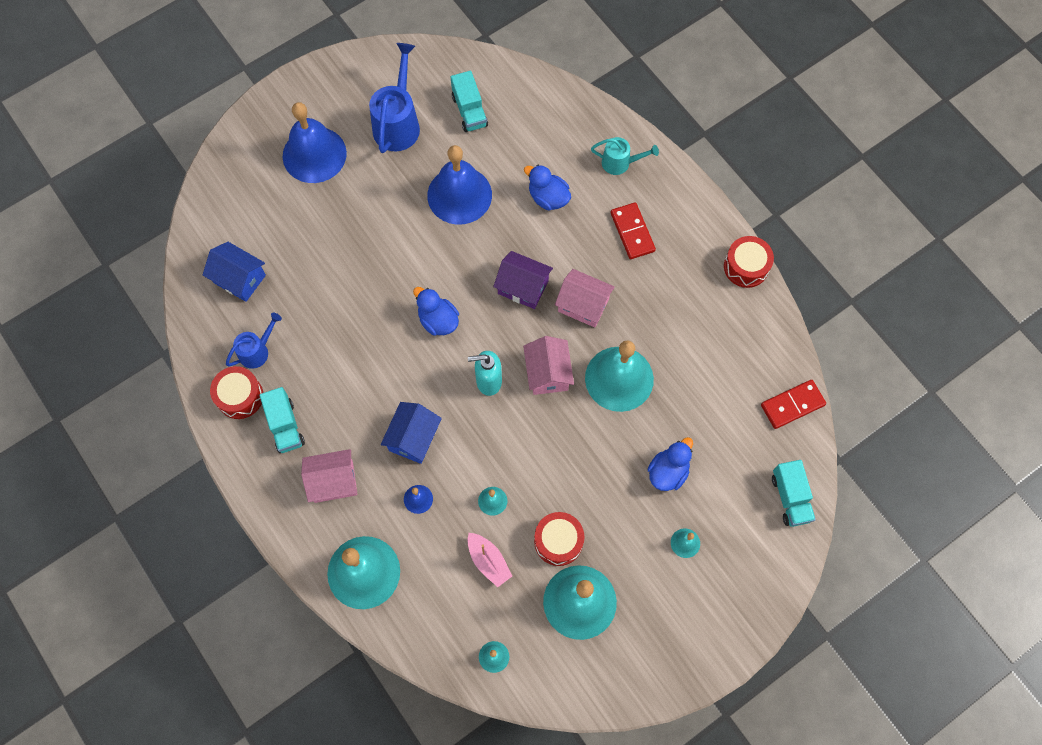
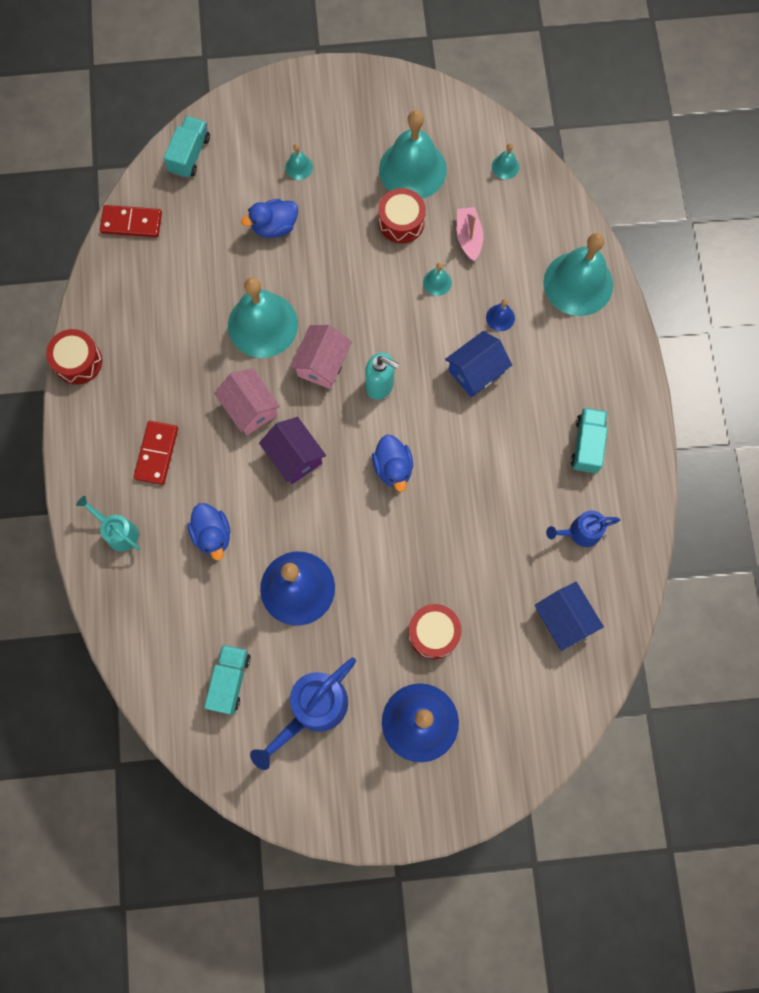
camera: 150 degrees left, 5 degrees up
(240, 396) = (617, 496): red drum -> red drum (433, 633)
(333, 481) = (567, 371): pink house -> none

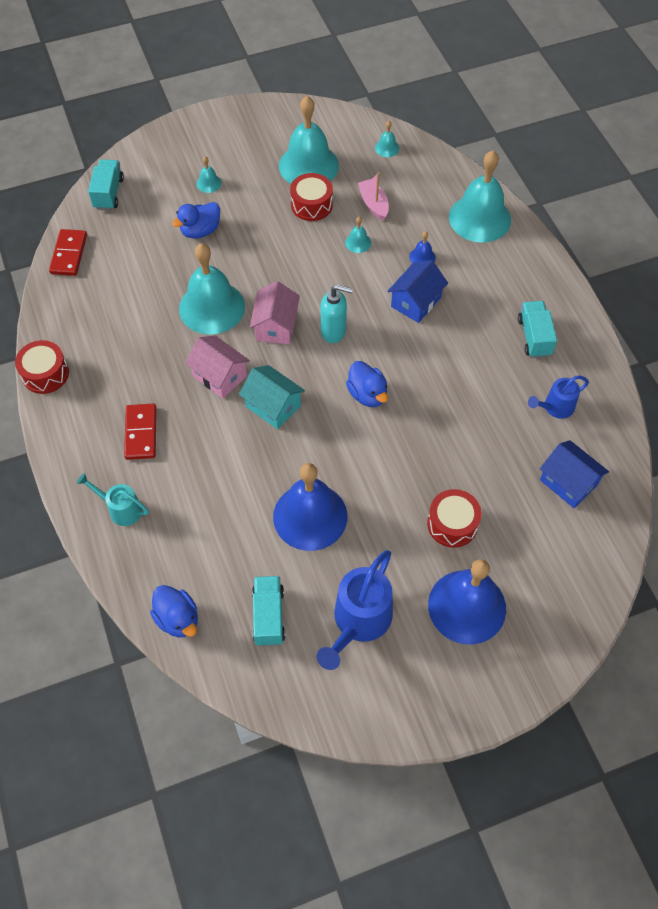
camera: 15 degrees left, 15 degrees down
(131, 223) = (69, 254): red domino -> red domino turned 75 degrees counterclockwise
(212, 535) = (214, 490): blue duck -> blue duck (178, 619)
(294, 456) = (273, 406): purple house -> turquoise house

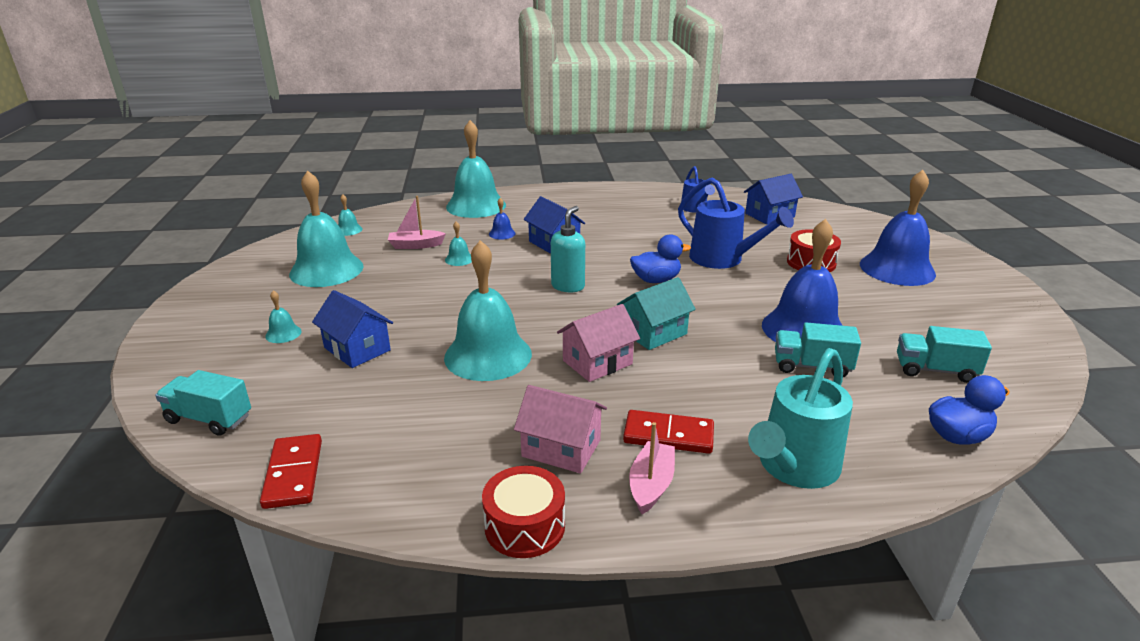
camera: 75 degrees left, 30 degrees down
(69, 254) = (293, 474): red domino -> red domino turned 60 degrees clockwise
(90, 430) = (651, 485): none -> pink boat
(120, 509) = (793, 468): turquoise watering can -> turquoise watering can, size x1.72
(200, 231) = (357, 349): blue duck -> blue house
(276, 326) = (542, 317): pink house -> pink house (561, 448)
(311, 205) = (385, 275): red drum -> none
(358, 622) = (928, 320): blue watering can -> blue watering can (723, 259)
(534, 337) = (620, 205): turquoise truck -> turquoise truck (811, 366)

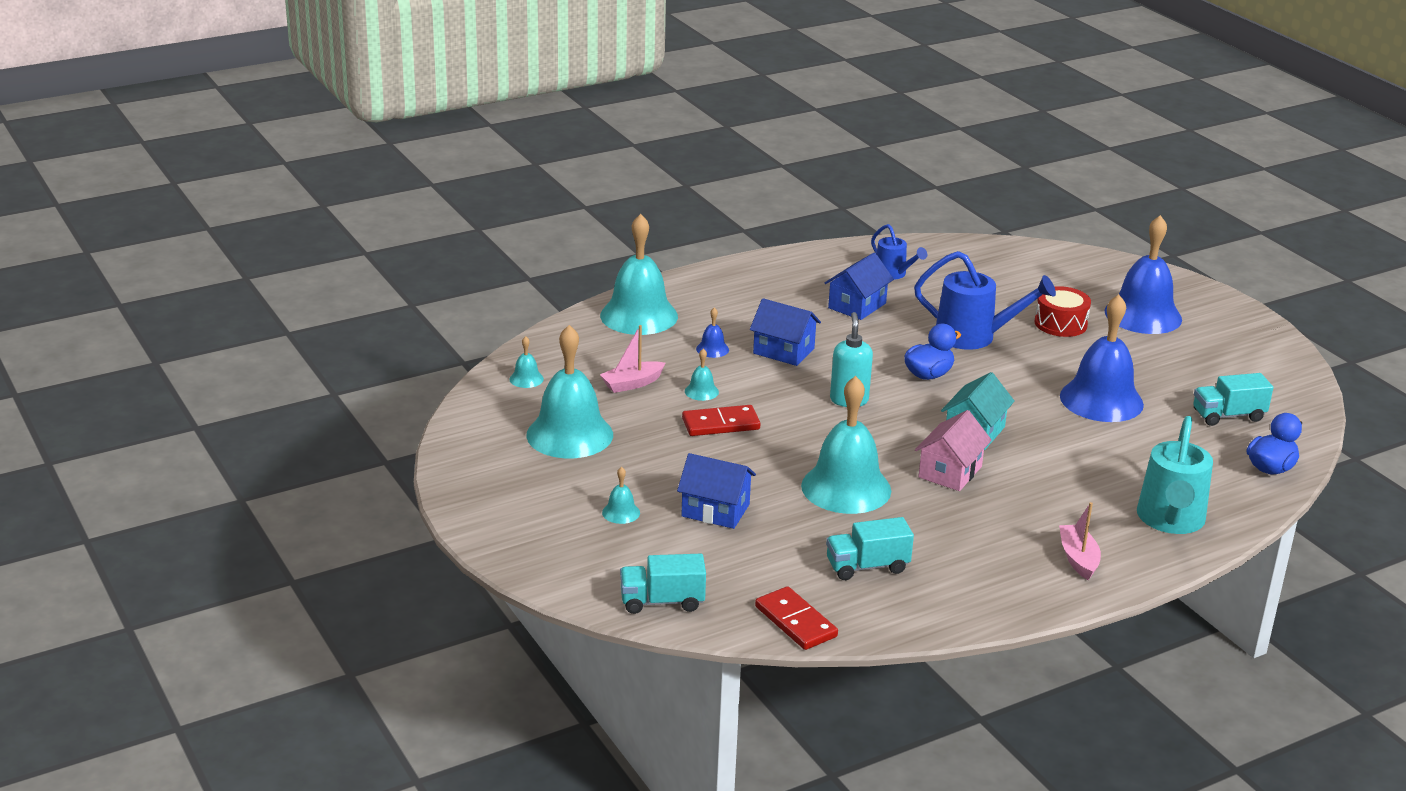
camera: 25 degrees left, 0 degrees up
(524, 526) = (1013, 609): red drum -> none
(561, 448) = (987, 550): pink house -> none
(668, 435) = (1061, 519): red domino -> red domino (721, 424)
(769, 215) = (979, 268): blue house -> blue house (857, 306)
(811, 366) = (1130, 434): turquoise truck -> turquoise truck (867, 566)

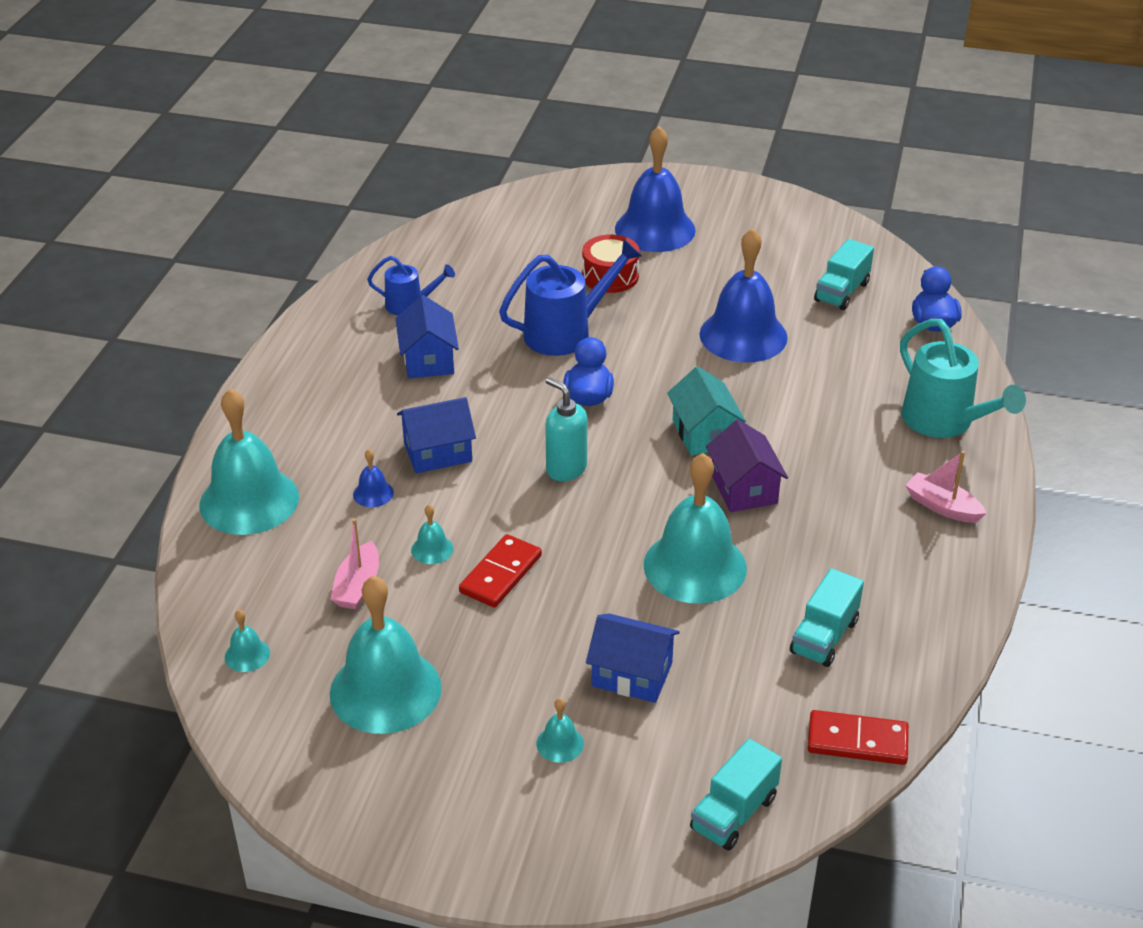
camera: 45 degrees left, 10 degrees up
(715, 510) = (632, 674): blue house -> blue house turned 45 degrees clockwise
(950, 472) = (744, 488): pink house -> purple house

